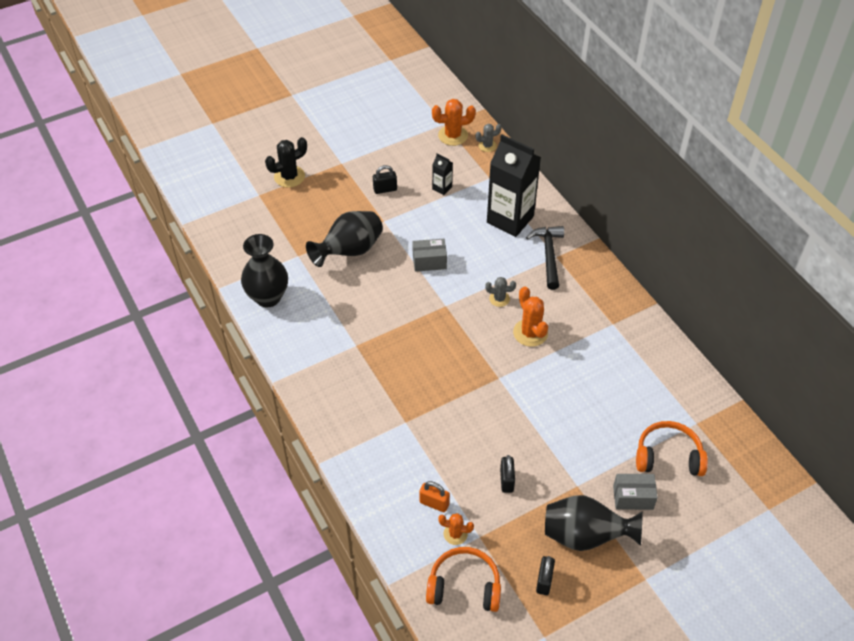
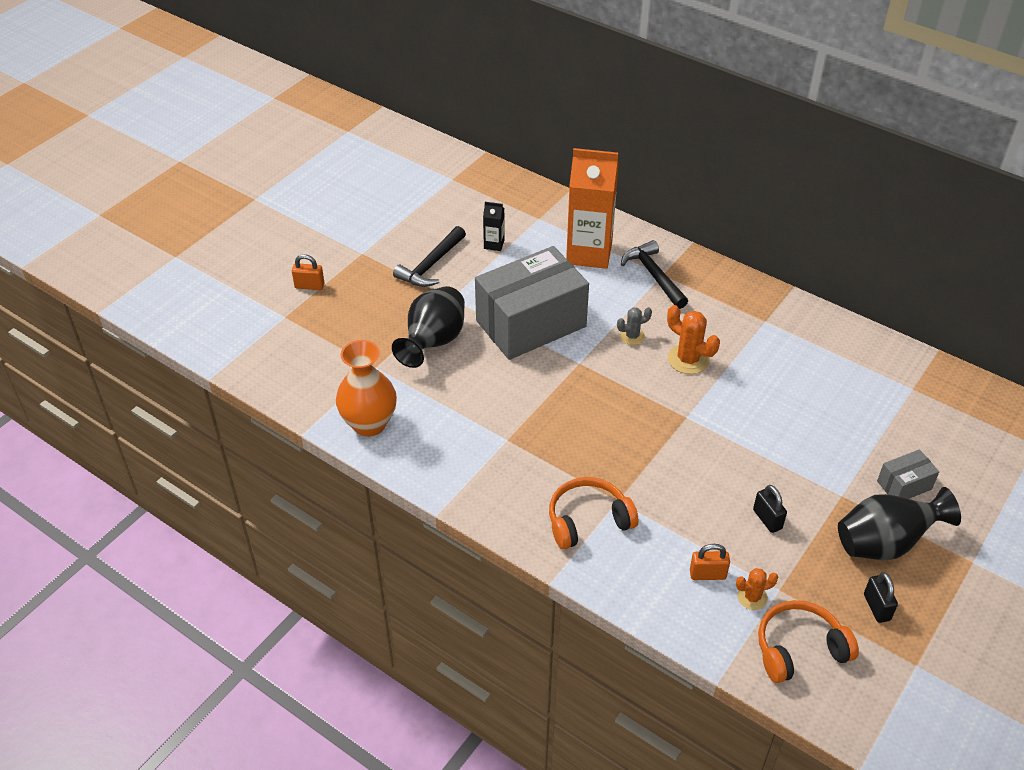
camera: 25 degrees left, 5 degrees down
(268, 297) = (369, 424): black vase -> orange vase
(289, 177) = (309, 286): black cactus -> orange padlock
(385, 189) = (431, 265): black padlock -> black hammer
(429, 262) = (531, 324): grey box -> grey box, size x2.33
(453, 135) = (470, 188): orange cactus -> none
(487, 146) = (514, 187): grey cactus -> none
(510, 219) = (589, 253): black carton -> orange carton
(668, 456) = (909, 431): orange headphones -> orange headphones (588, 520)

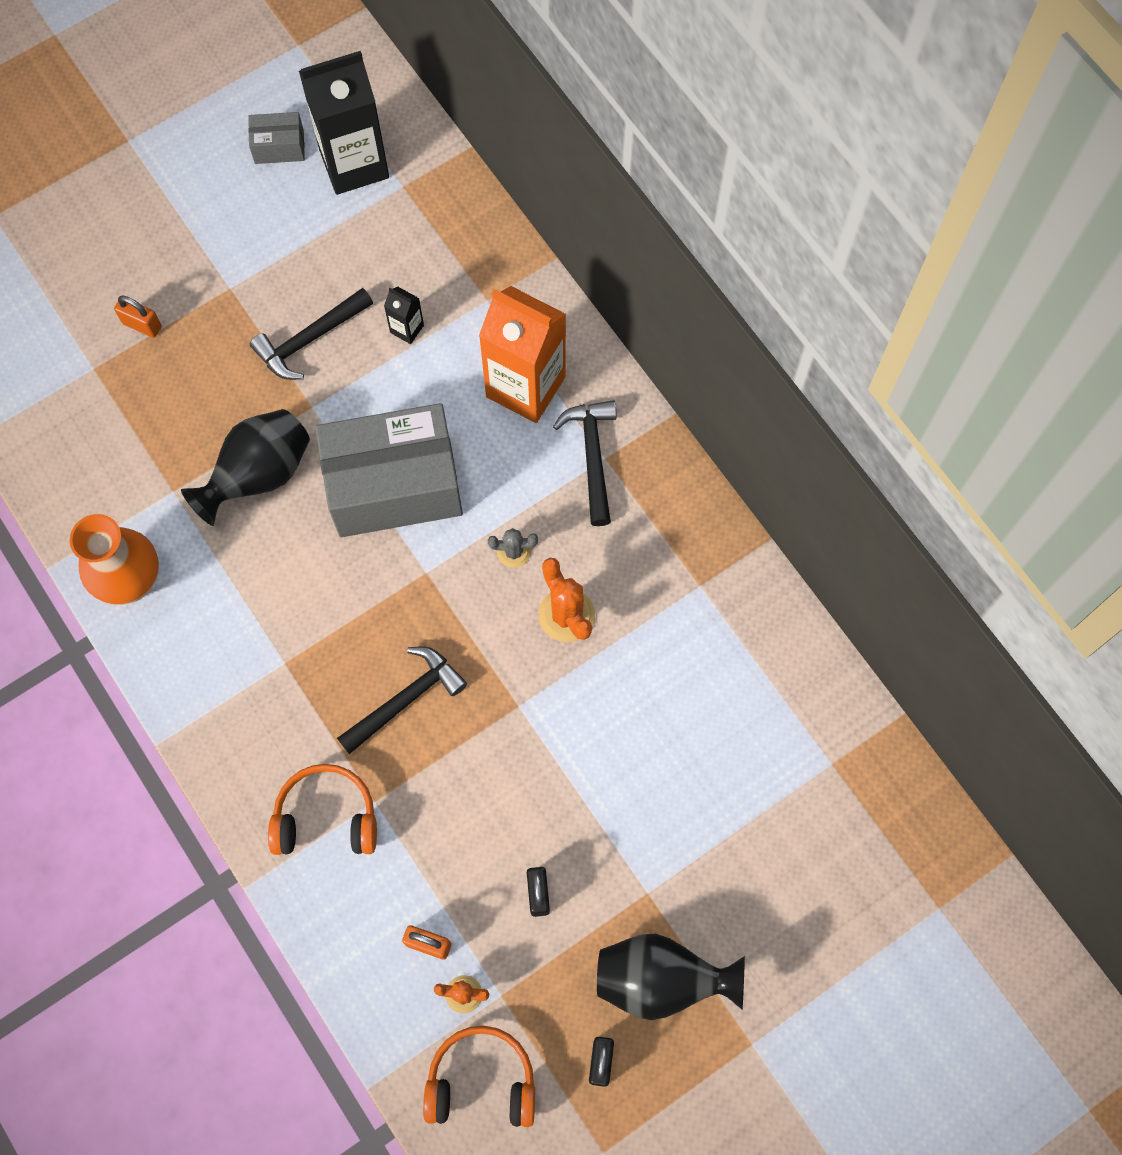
camera: 20 degrees right, 25 degrees up
(414, 176) = (354, 163): none -> black carton
(606, 435) = (406, 699): none -> black hammer
(904, 485) = (733, 906): grey box -> grey box (279, 147)

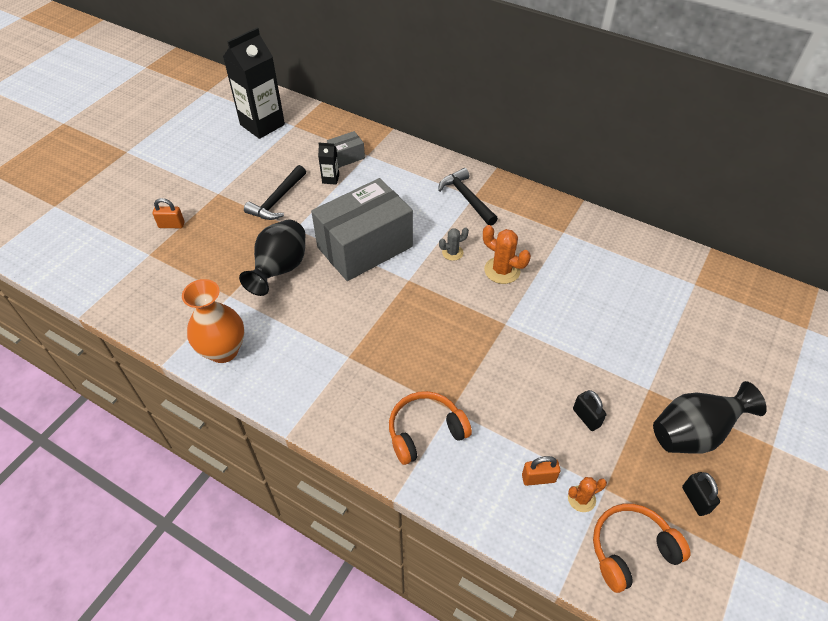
camera: 25 degrees left, 20 degrees down
(279, 147) = (217, 130): grey box -> grey box (346, 157)
(406, 699) = (436, 346): black hammer -> none
(525, 387) = (411, 182): orange carton -> none

